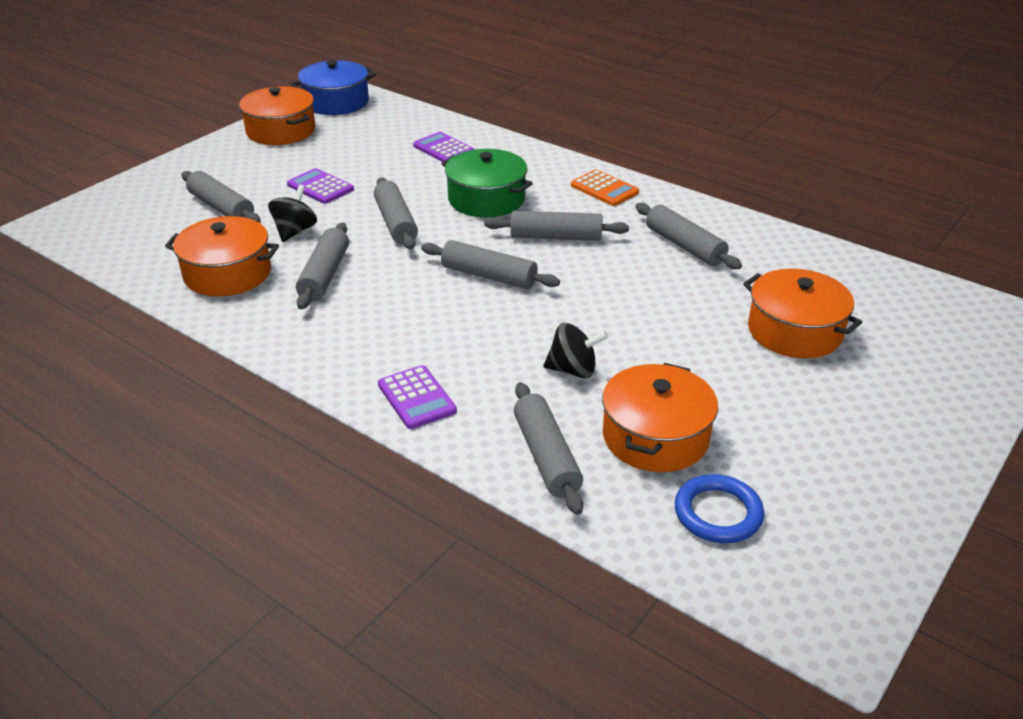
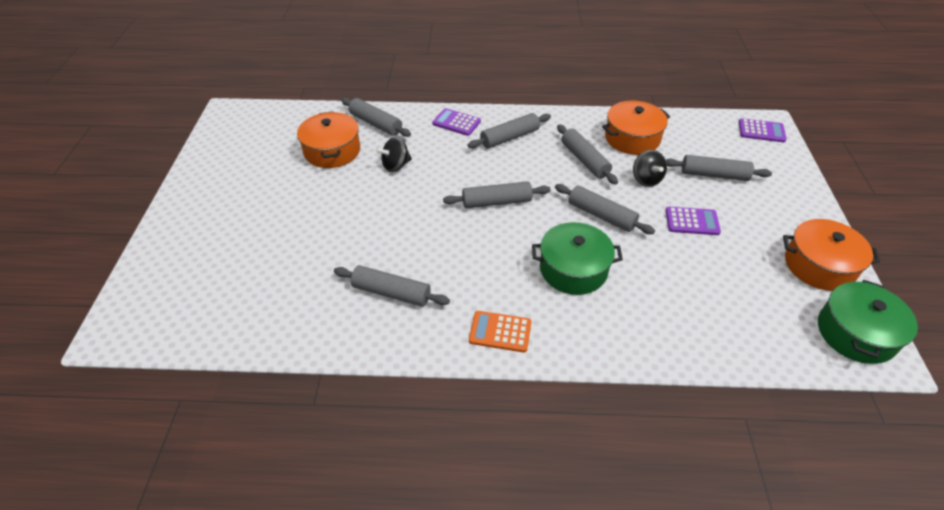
camera: 145 degrees right, 10 degrees up
(336, 102) = (856, 333): blue pot -> green pot
(443, 149) = (677, 314): purple calculator -> purple calculator (761, 131)
(556, 237) = (488, 255): grey rolling pin -> grey rolling pin (509, 137)
(718, 513) = (287, 132): blue ring -> none
(794, 331) = (281, 247): orange pot -> none

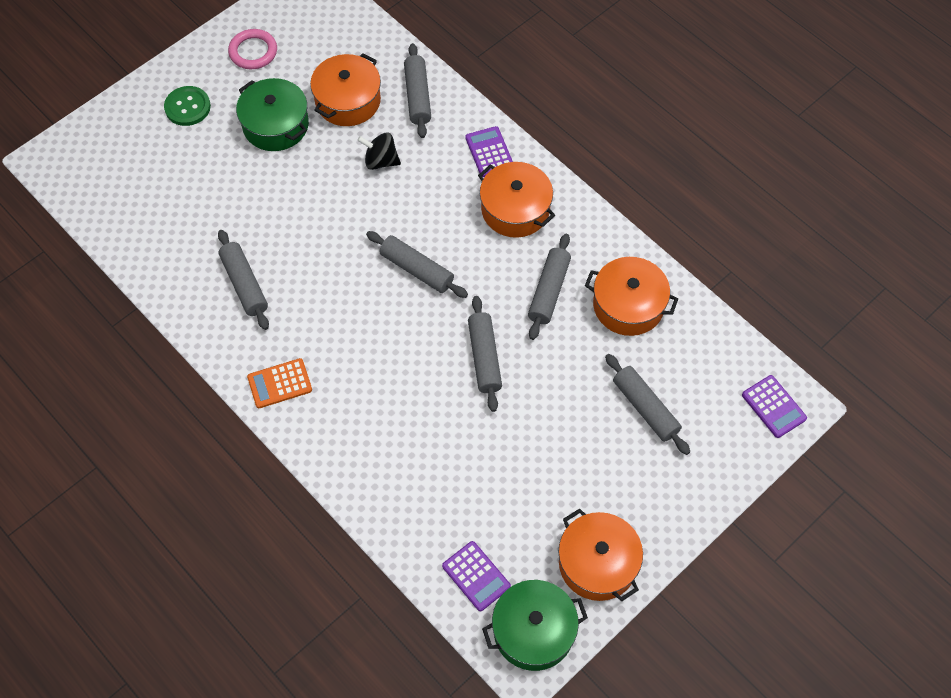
camera: 45 degrees right, 15 degrees up
(211, 222) = (187, 107): none -> green button
(228, 165) = (253, 52): none -> pink ring
(500, 332) = (280, 384): orange calculator -> orange calculator turned 75 degrees counterclockwise
(509, 137) = (515, 209): grey rolling pin -> orange pot
(573, 269) = (395, 383): green pot -> green pot (275, 125)
(646, 179) = (575, 358): black spinning top -> none
(692, 221) = (552, 431): purple calculator -> purple calculator (476, 576)

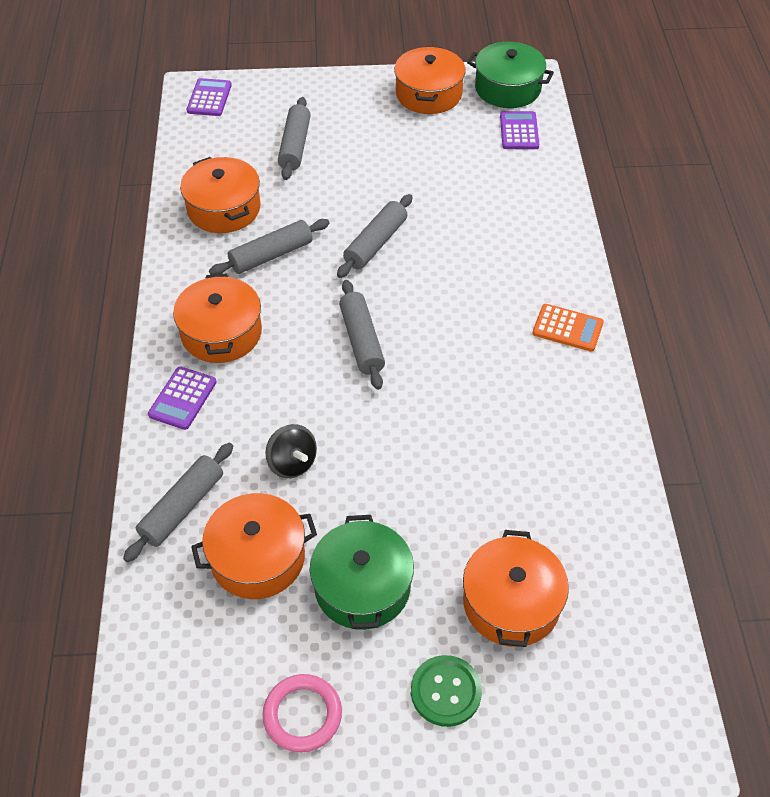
camera: 140 degrees left, 10 degrees down
(184, 171) = (511, 603): none -> orange pot
(244, 284) = (535, 432): grey rolling pin -> none

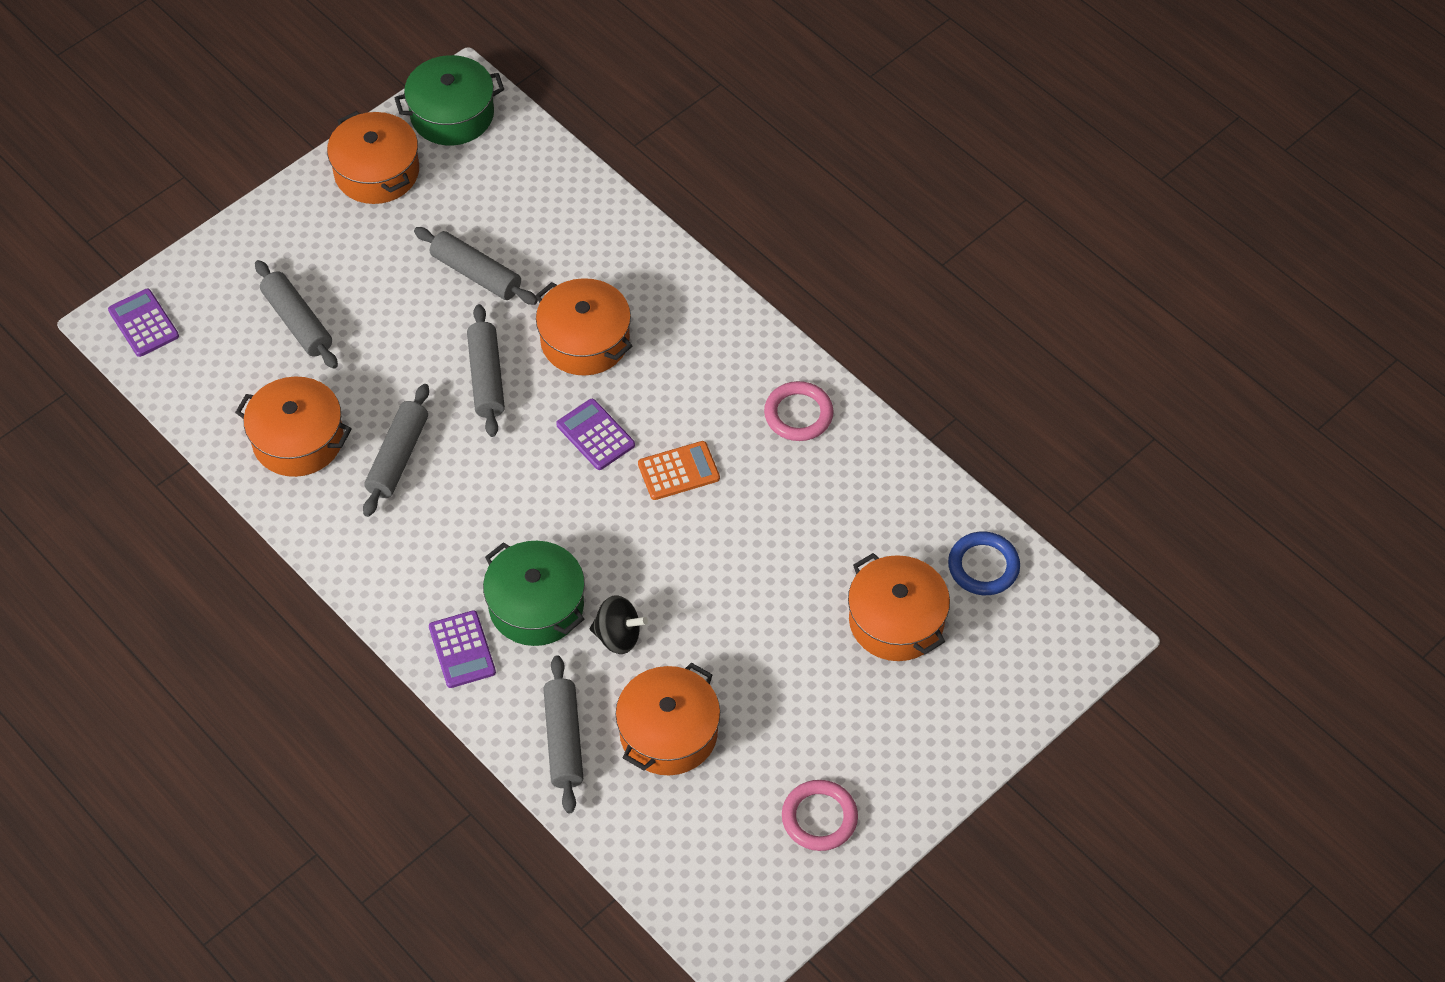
camera: 40 degrees left, 5 degrees up
(221, 333) = (432, 565): orange pot -> orange pot (585, 340)
(362, 341) = (569, 484): grey rolling pin -> grey rolling pin (476, 274)
(362, 586) = (773, 692): green pot -> green pot (536, 605)
(446, 691) = (907, 722): green button -> none
(519, 131) = (509, 160): purple calculator -> purple calculator (595, 435)
(567, 328) = (737, 348): orange calculator -> orange calculator (678, 471)
(572, 399) = (798, 414): none -> pink ring
(624, 612) = (983, 566): none -> blue ring

